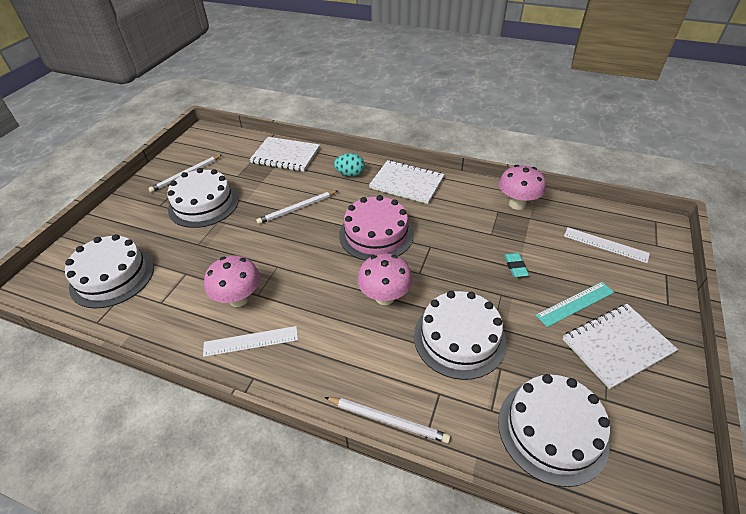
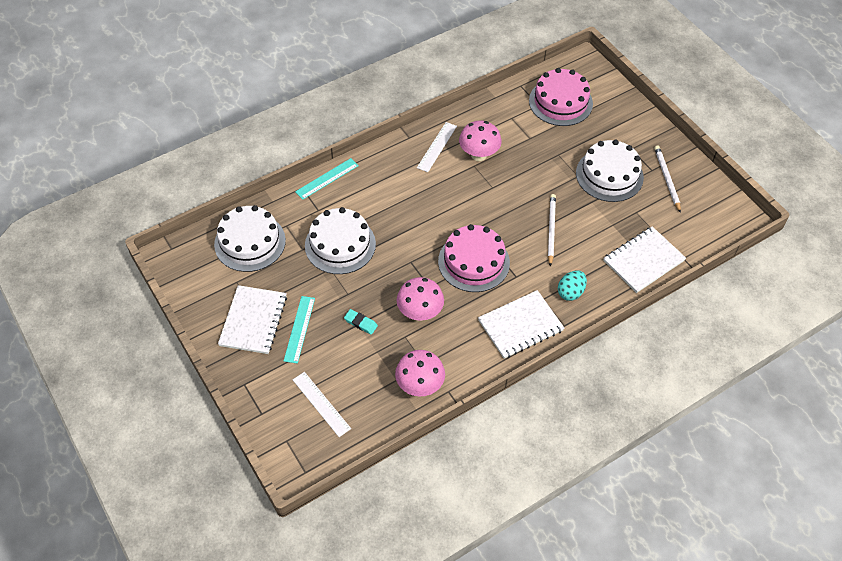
camera: 125 degrees right, 10 degrees up
(112, 276) = (560, 102): white cake -> pink cake
(385, 297) = (408, 228): pink mushroom -> pink mushroom (420, 313)
(387, 420) = (327, 178): white pencil -> turquoise ruler
(605, 245) = (321, 404): white ruler -> white ruler turned 75 degrees clockwise

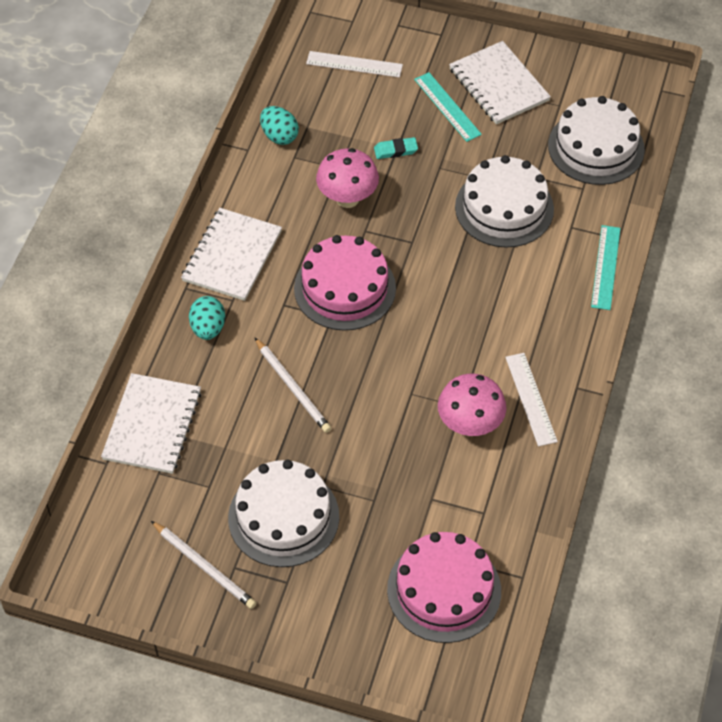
camera: 140 degrees right, 0 degrees up
(420, 386) = (279, 136): pink mushroom -> turquoise egg

